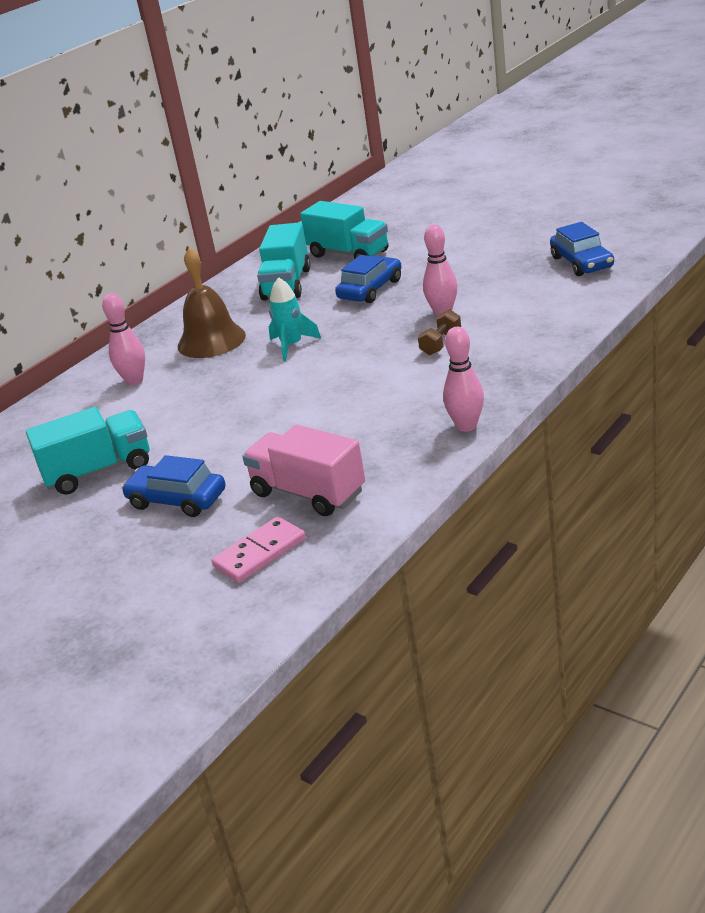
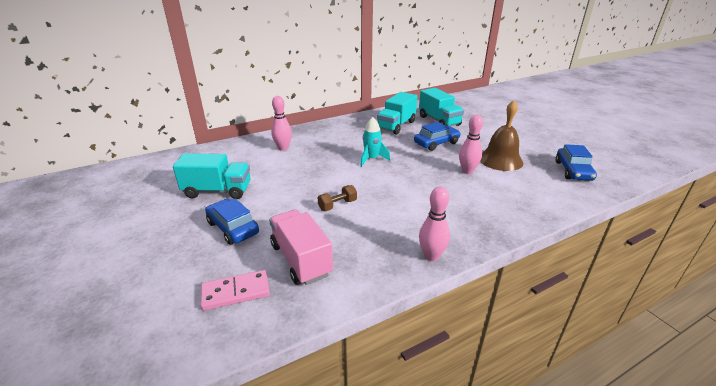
camera: 20 degrees right, 0 degrees up
(211, 340) = (336, 141): brown bell -> brown bell (500, 160)
(441, 343) = (453, 190): brown dumbbell -> brown dumbbell (337, 205)

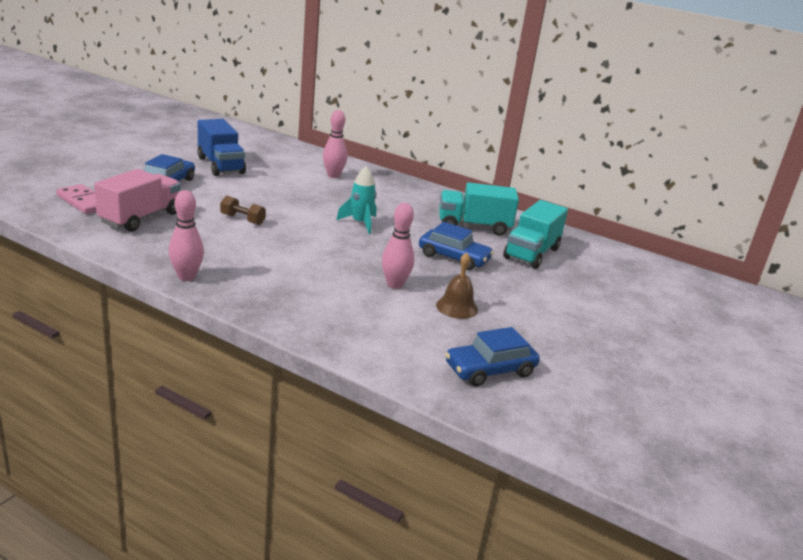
camera: 55 degrees right, 5 degrees down
(217, 191) = (220, 165): turquoise truck -> blue truck
(500, 160) = (457, 307): brown bell -> brown bell, size x0.62

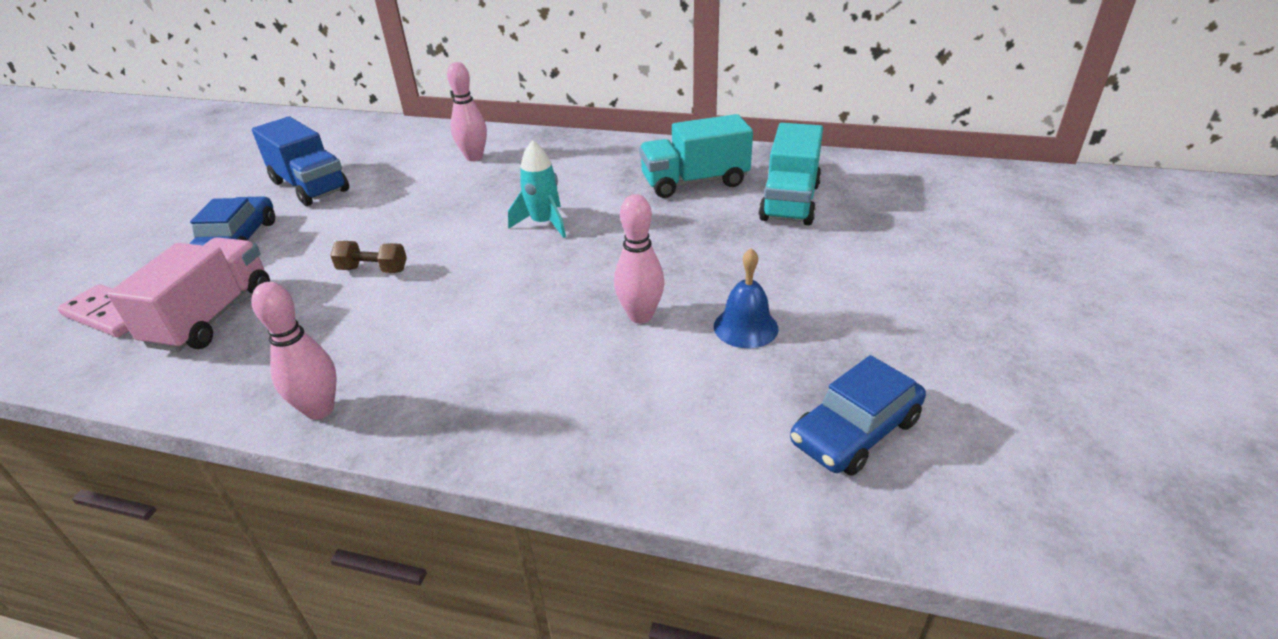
camera: 10 degrees left, 10 degrees up
(454, 258) = (696, 241): blue car -> none
(457, 307) = (745, 327): brown bell -> blue bell

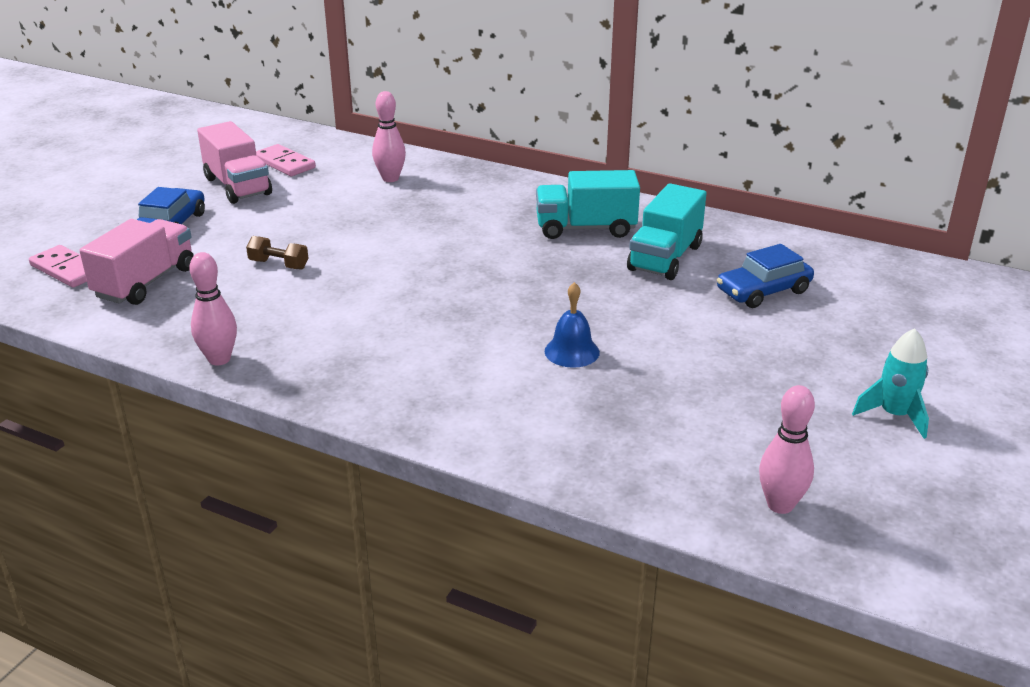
camera: 10 degrees right, 5 degrees down
(310, 186) = (237, 186): blue truck -> pink truck
(357, 156) = (284, 163): none -> pink domino
(544, 223) = (434, 246): turquoise rocket -> turquoise rocket (894, 415)
(640, 316) = (488, 331): pink bowling pin -> pink bowling pin (780, 505)
(855, 431) = (620, 434): blue car -> blue car (763, 291)

